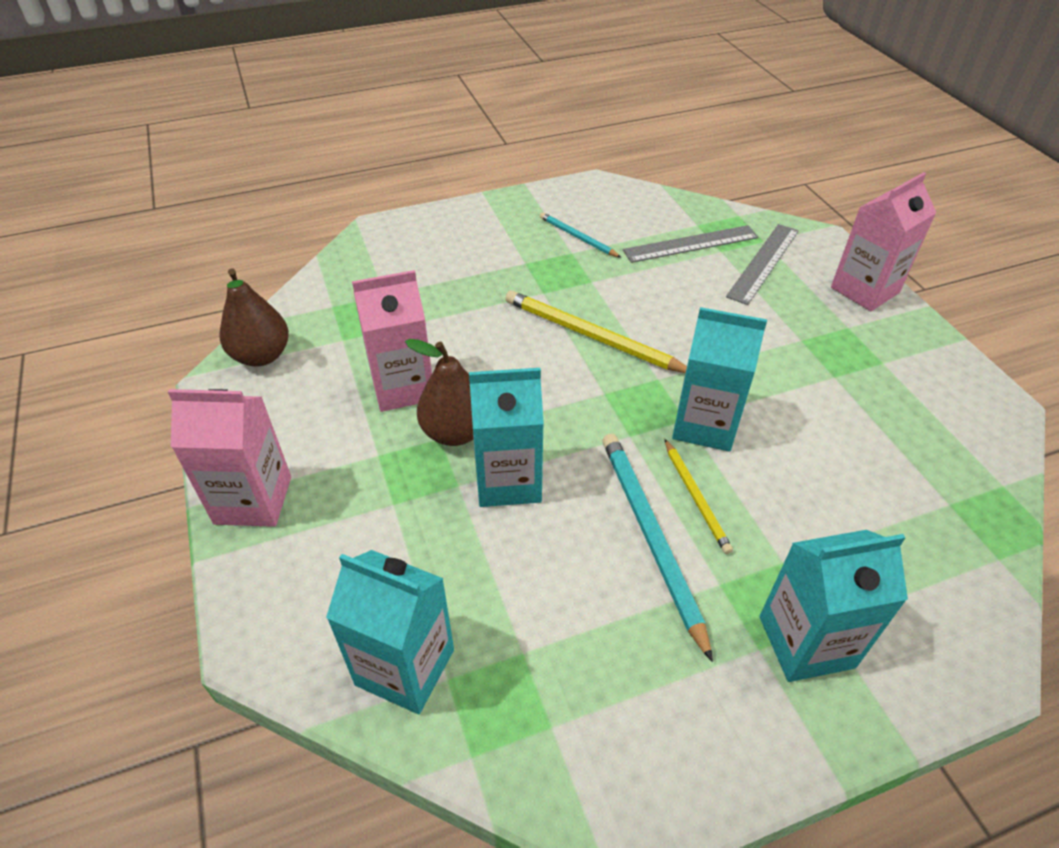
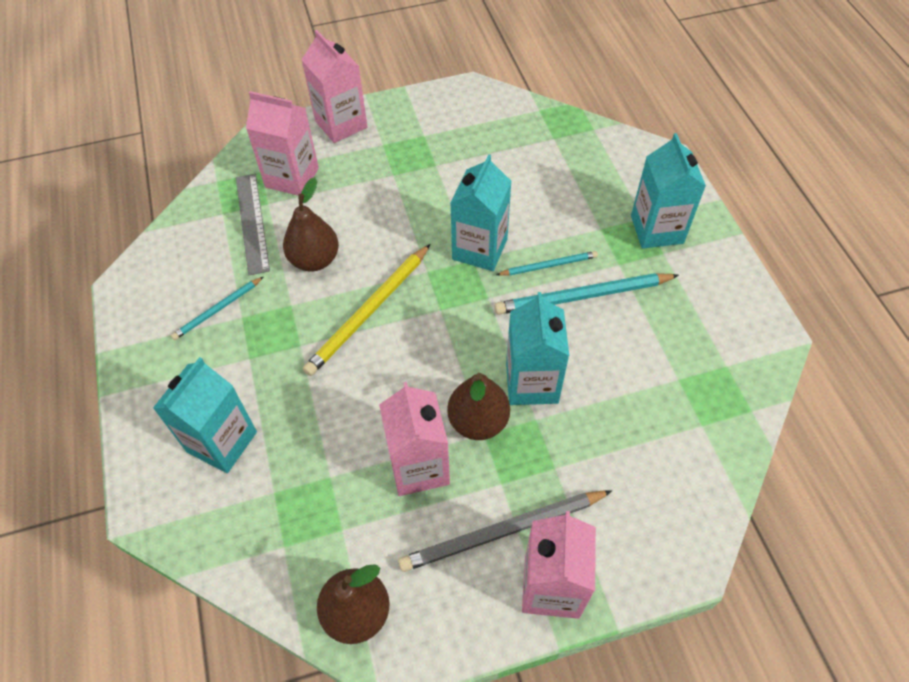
camera: 85 degrees left, 10 degrees up
(322, 457) = (502, 532): none -> grey pencil
(405, 667) = (697, 452): turquoise carton -> turquoise carton (222, 442)
(653, 290) = (314, 260): none -> brown pear
(696, 497) = (549, 265): yellow pencil -> turquoise pencil
(763, 263) = (292, 177): grey ruler -> pink carton

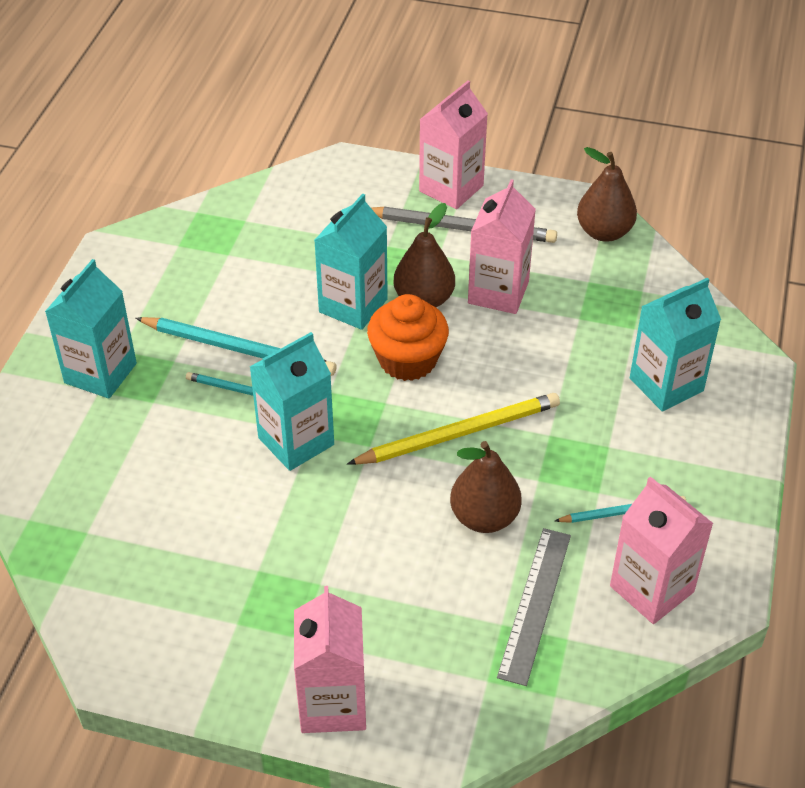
camera: 150 degrees left, 10 degrees down
(292, 177) = (451, 646): pink carton -> pink carton (651, 589)
(449, 354) = (407, 360): none -> orange cupcake

